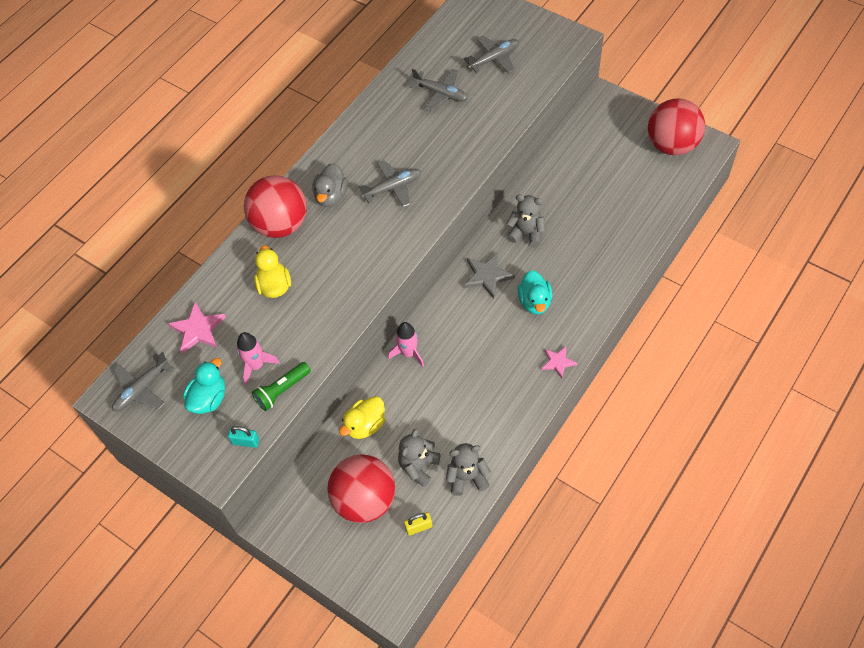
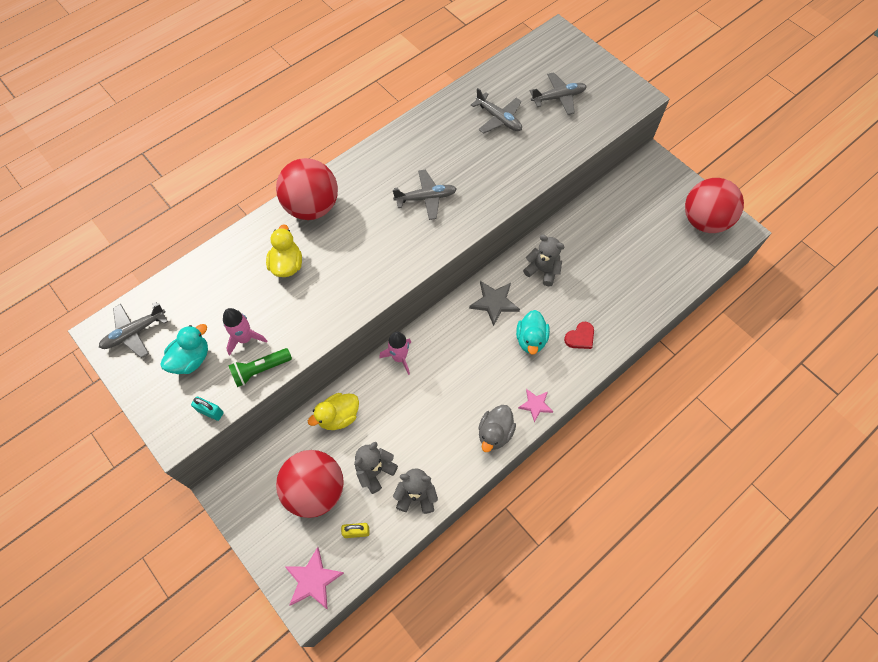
camera: 10 degrees right, 5 degrees up
(198, 329) = (204, 288): pink star -> pink star (313, 580)
(331, 196) = (367, 191): grey duck -> grey duck (495, 433)
(582, 287) = (580, 337): none -> red heart

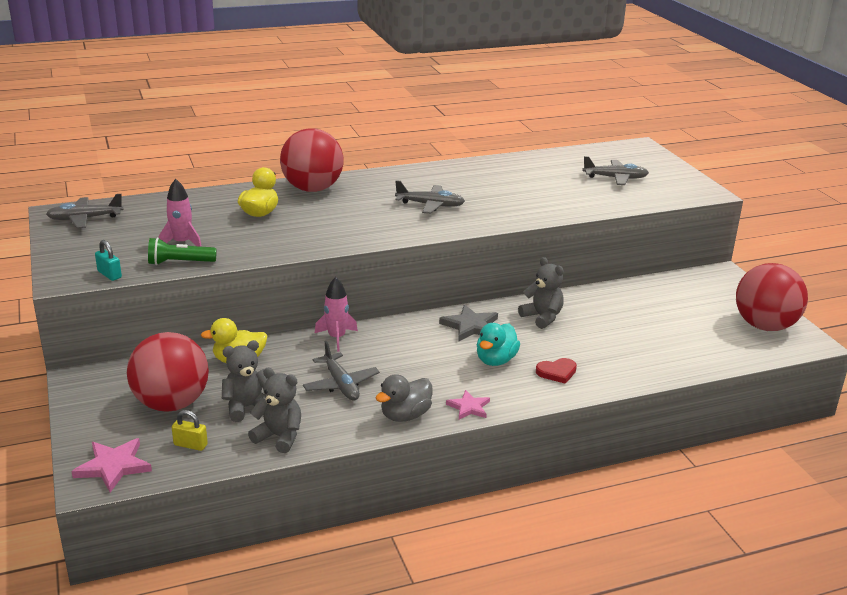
camera: 20 degrees right, 35 degrees down
(191, 359) = (121, 243): turquoise duck -> none
(499, 119) = (542, 178): grey plane -> grey plane (341, 384)

